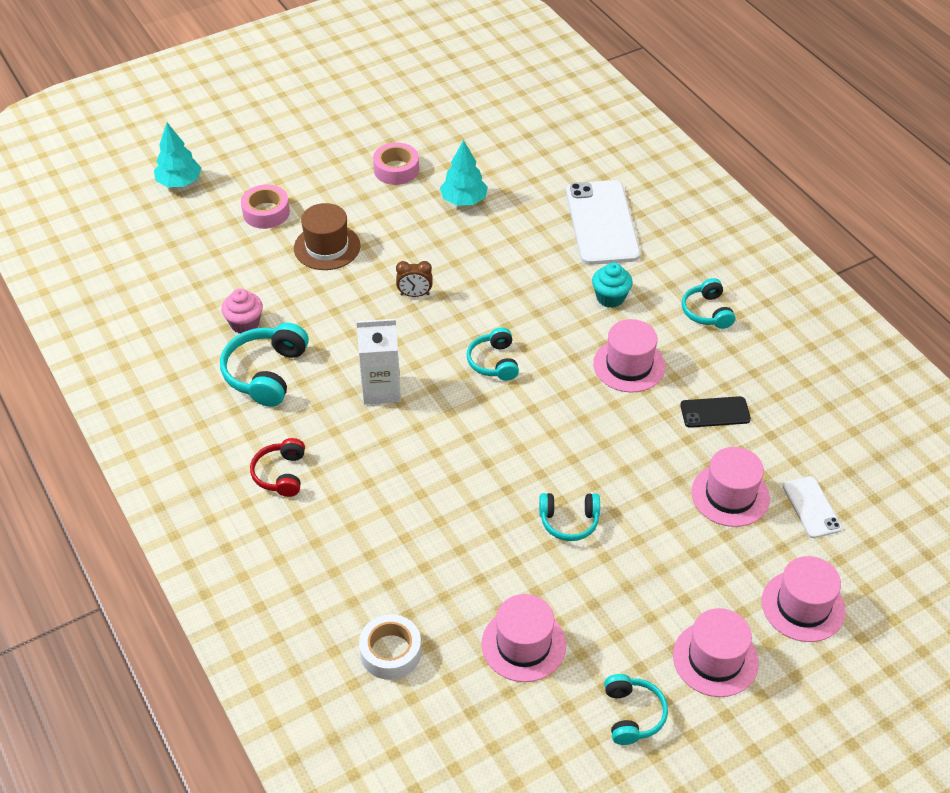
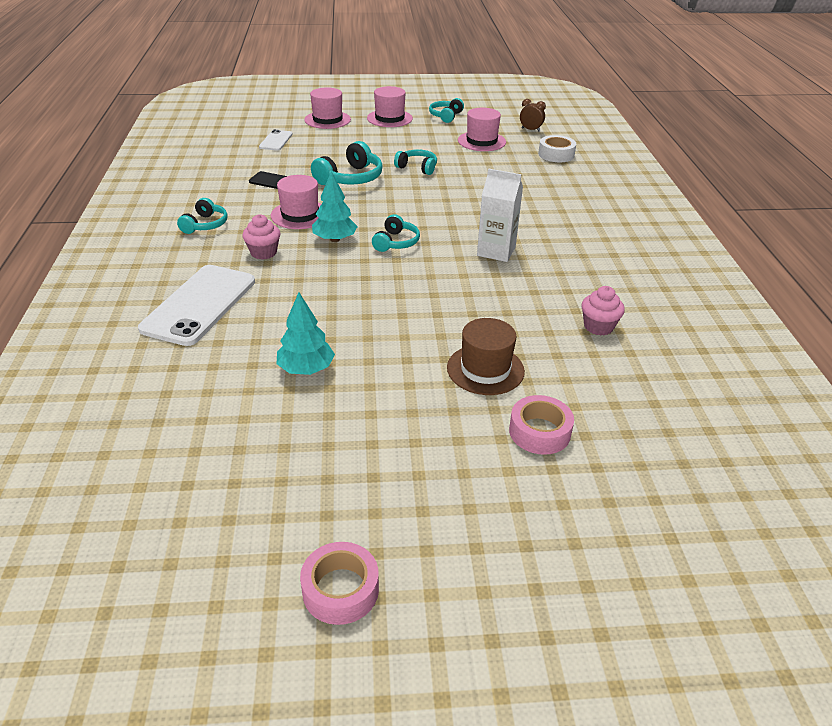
camera: 155 degrees left, 10 degrees down
(179, 182) = (649, 518): turquoise tree -> turquoise tree (335, 239)
(266, 373) = (589, 286): turquoise headphones -> turquoise headphones (350, 178)
(281, 474) = (596, 229): red headphones -> none
(396, 170) = (350, 432): pink tape -> pink tape (340, 590)
(415, 294) = (424, 302): brown clock -> brown clock (530, 130)
(610, 298) = (263, 252): turquoise cupcake -> pink cupcake
(730, 495) = (313, 154): pink hat -> none

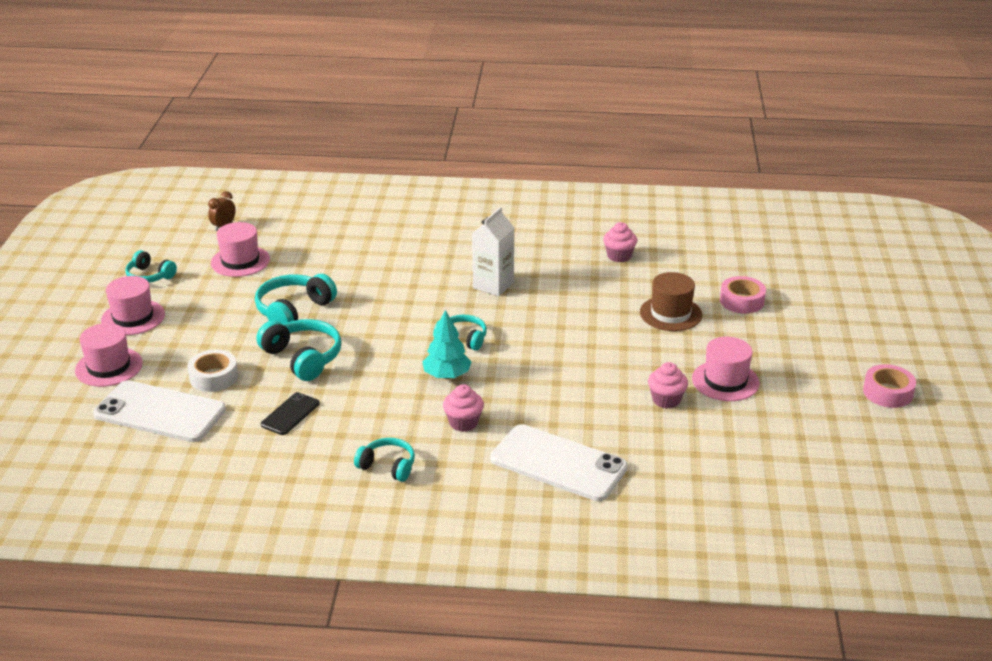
camera: 80 degrees left, 5 degrees down
(276, 140) = (160, 412): white phone -> white phone, size x1.98
(300, 215) = (384, 397): pink hat -> pink hat (725, 381)
(306, 369) = (666, 400): turquoise tree -> pink cupcake
(417, 167) = (293, 310): turquoise headphones -> turquoise headphones, size x1.58
(556, 154) = (297, 222): white tape -> white tape (213, 377)

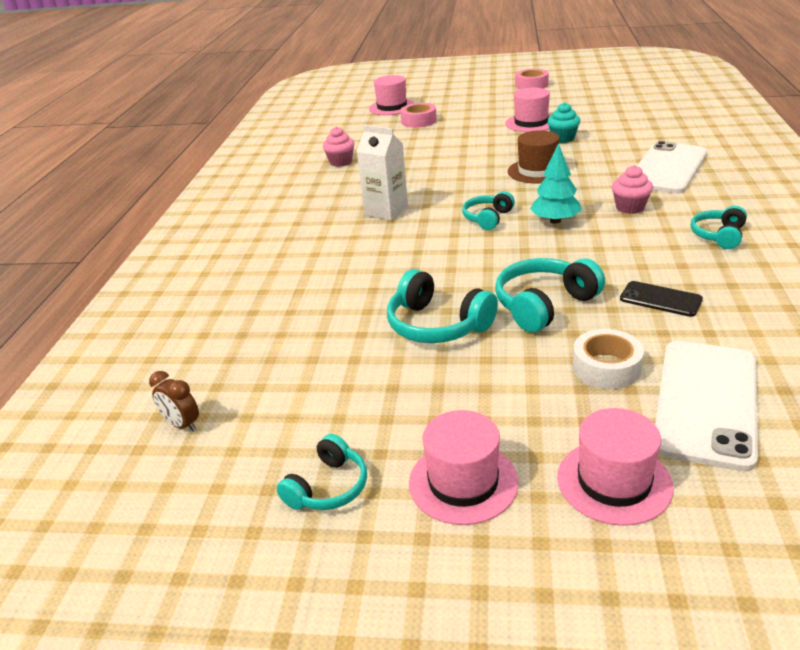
camera: 85 degrees left, 0 degrees up
(240, 261) = (299, 390): pink hat -> pink hat (392, 107)
(666, 400) = (563, 138): pink cupcake -> turquoise cupcake
(670, 313) = (438, 141): brown hat -> brown hat (537, 171)

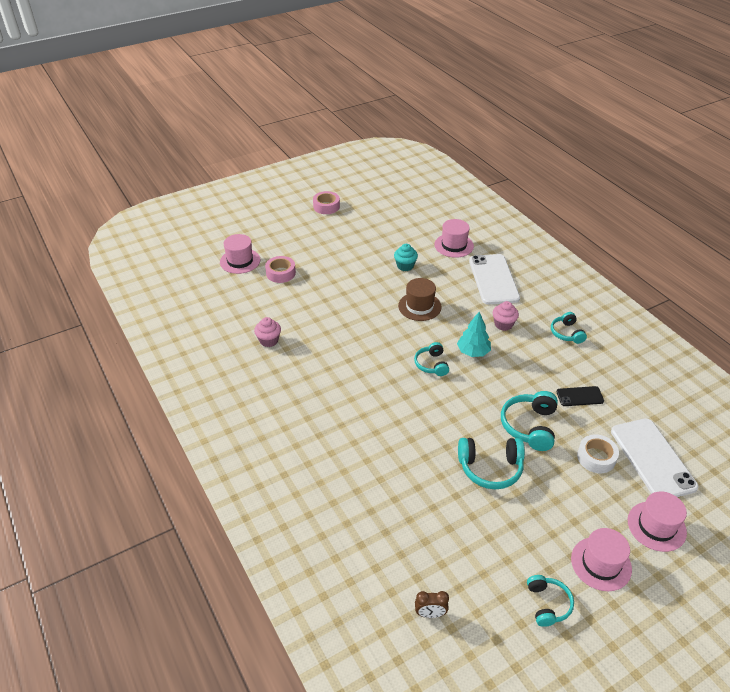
camera: 40 degrees left, 10 degrees up
(386, 211) = (359, 382): white carton -> none
(531, 123) = (368, 254): pink hat -> pink hat (454, 245)

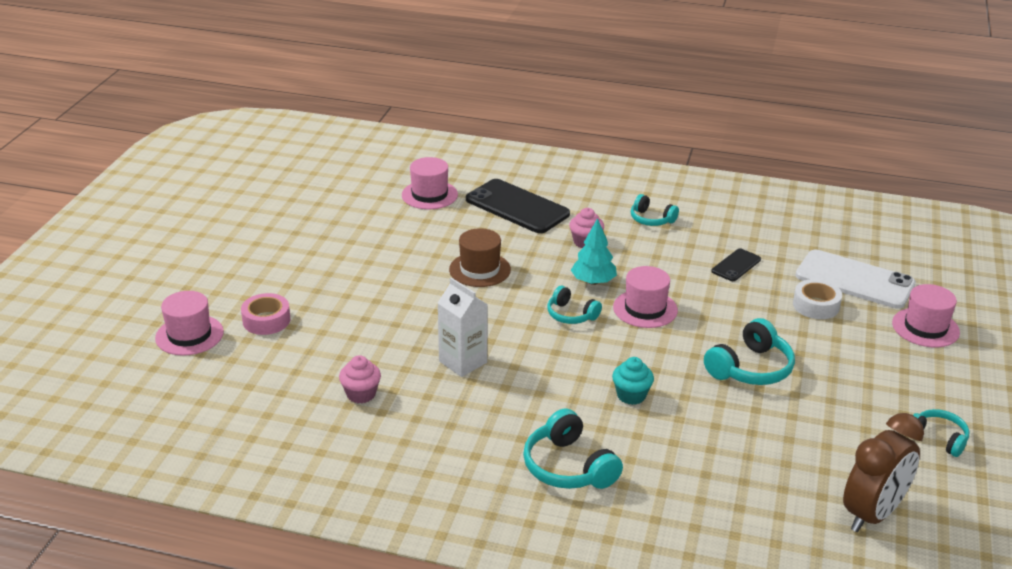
camera: 45 degrees left, 10 degrees down
(326, 206) = (216, 224): pink tape -> none
(338, 355) = (463, 362): none -> white carton
(405, 266) = (406, 240): turquoise cupcake -> turquoise cupcake (631, 395)
(430, 614) = (872, 514): brown clock -> brown clock, size x2.20
(493, 279) = (517, 207): white phone -> black phone
(529, 426) = (732, 314): turquoise headphones -> turquoise headphones (568, 467)
(601, 563) = (929, 381): pink hat -> pink hat (645, 309)

